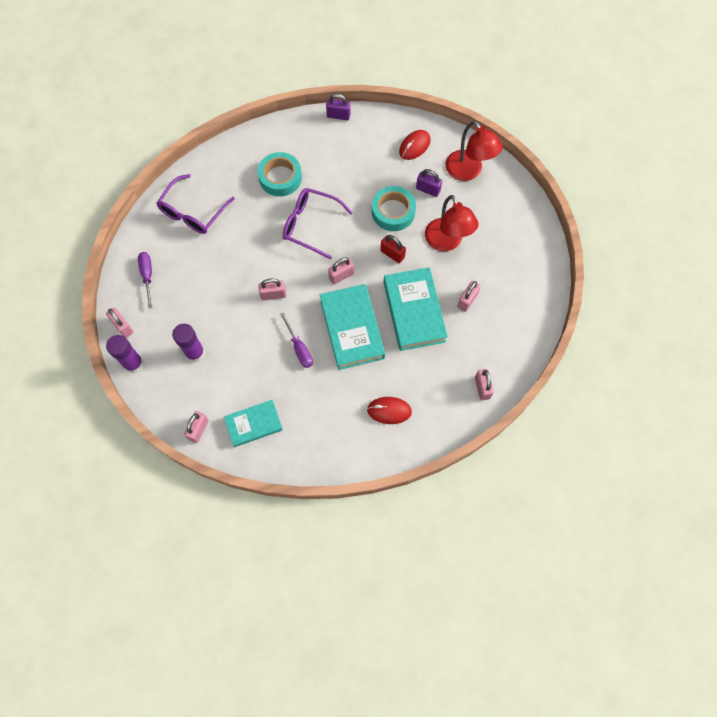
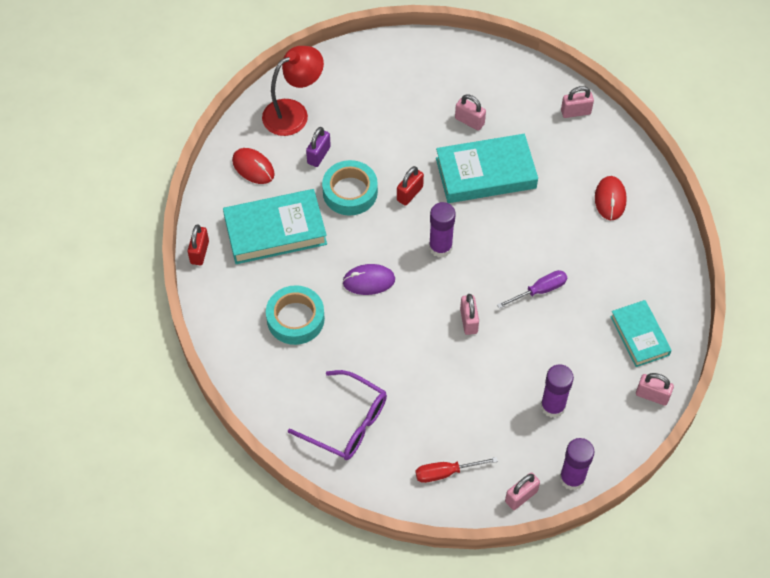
camera: 90 degrees left, 10 degrees down
(147, 276) = (445, 473): purple screwdriver -> red screwdriver
(311, 225) = (368, 281): purple glasses -> purple mouse
(338, 116) = (199, 252): purple padlock -> red padlock
(341, 276) = (440, 247): pink padlock -> purple glue stick
(352, 329) = (511, 235): turquoise book -> turquoise book (275, 230)
(447, 242) = (392, 138): red lamp -> none

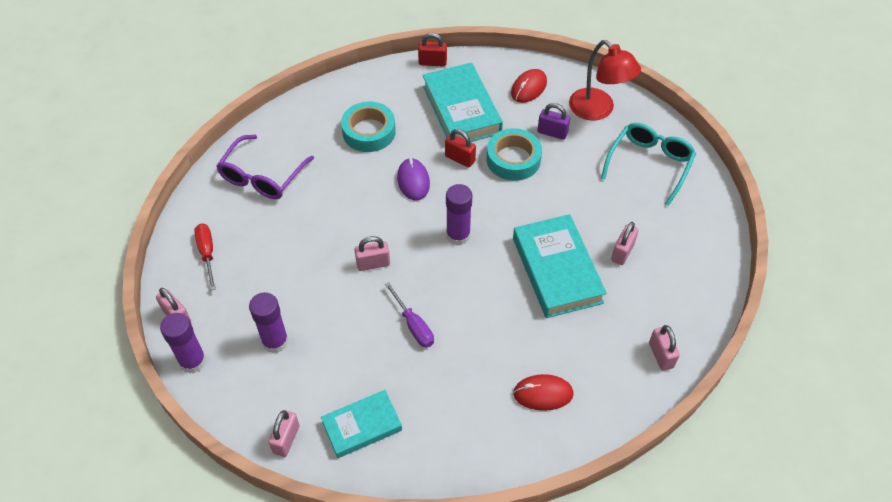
camera: 85 degrees right, 5 degrees down
(370, 84) = (649, 165): none -> turquoise glasses
(409, 194) = (519, 206): red padlock -> red padlock (460, 159)

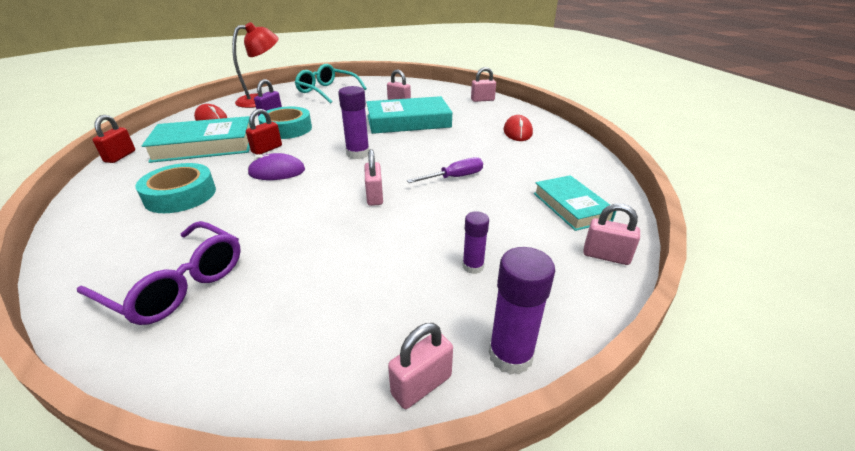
camera: 85 degrees left, 20 degrees down
(207, 253) = (298, 347): red screwdriver -> none
(275, 341) = (473, 266): purple glue stick -> purple glue stick, size x0.62

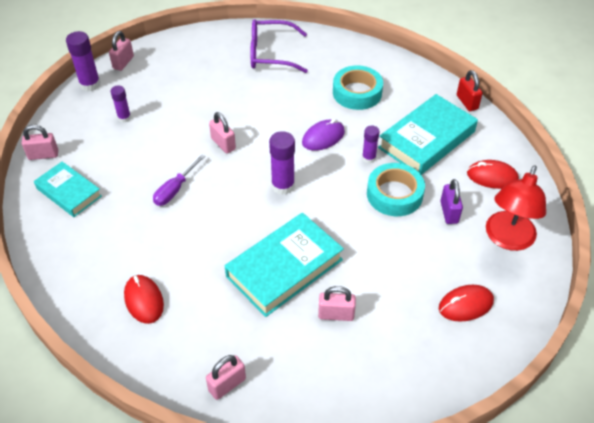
camera: 150 degrees right, 15 degrees up
(267, 149) = (368, 158): red padlock -> purple glue stick
(327, 91) = (465, 305): turquoise glasses -> red mouse

